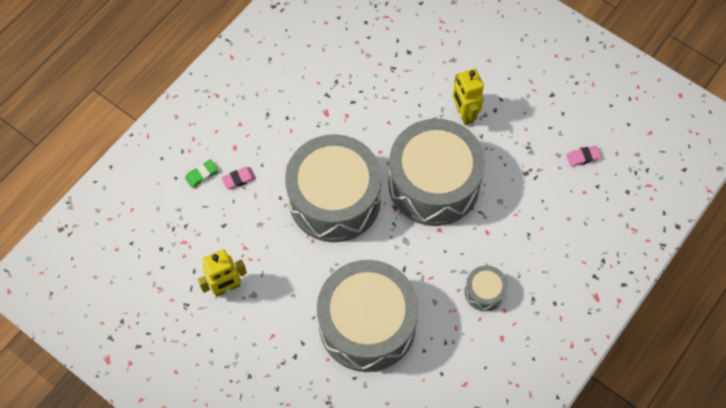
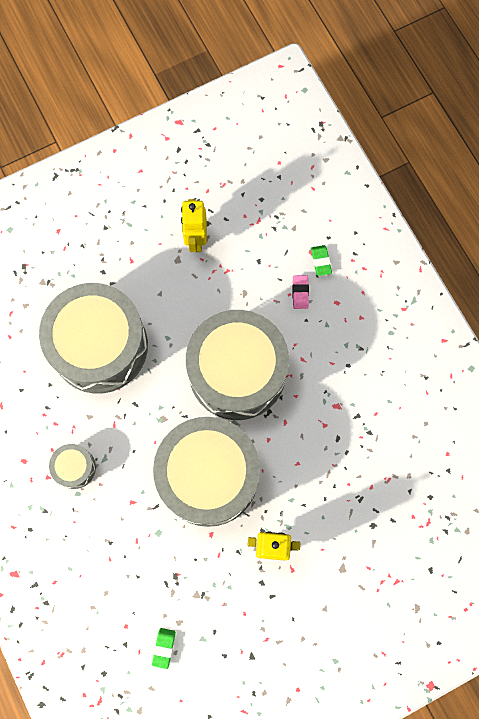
camera: 115 degrees right, 10 degrees up
(583, 157) = (164, 647): pink eraser -> green eraser

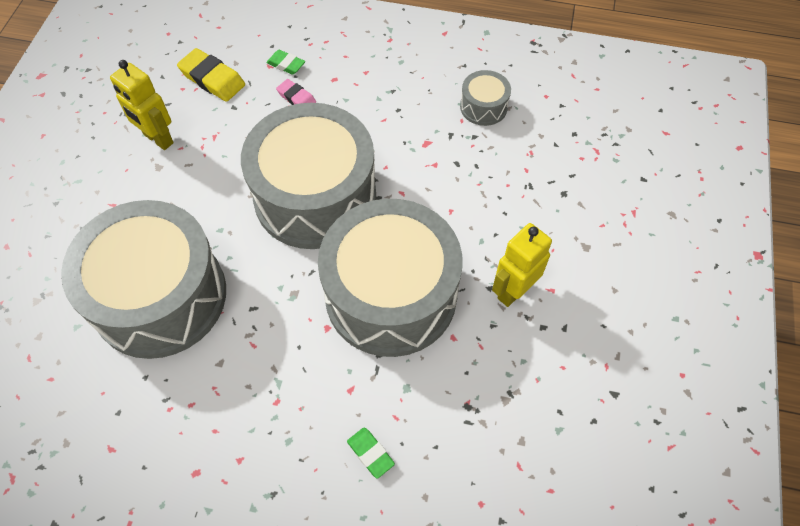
camera: 50 degrees left, 15 degrees down
(75, 467) = (257, 421): grey drum -> grey drum (483, 107)
(164, 647) = (538, 479): green eraser -> green eraser (370, 453)
(268, 227) = (212, 79): none -> yellow eraser

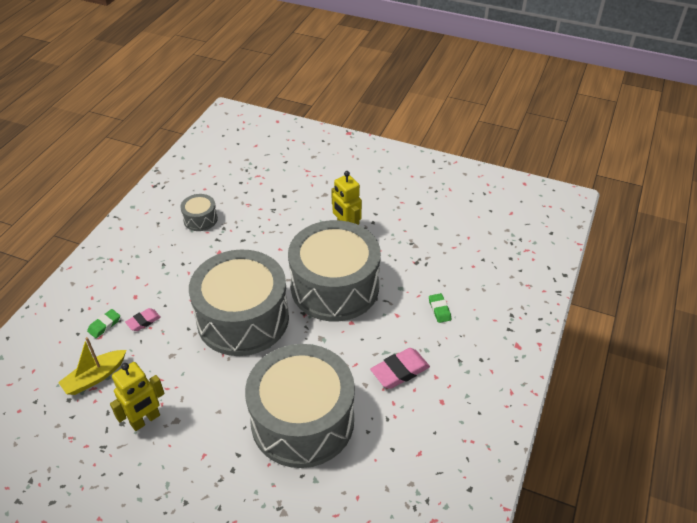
camera: 80 degrees left, 15 degrees down
(212, 79) = (95, 377): yellow eraser -> yellow boat
(245, 406) = (400, 371): none -> pink eraser
(370, 453) = (439, 310): green eraser -> green eraser turned 75 degrees counterclockwise

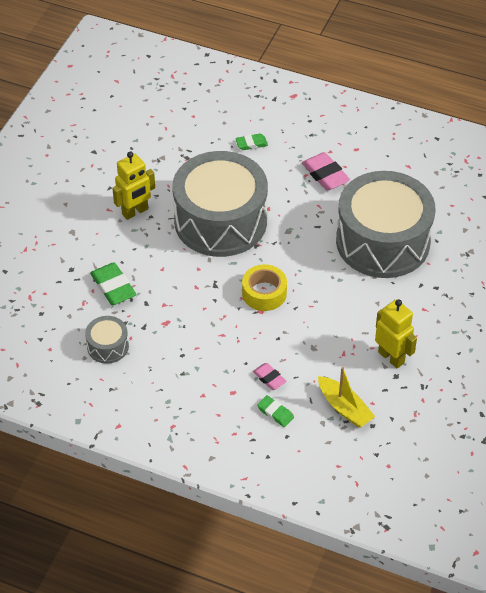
camera: 90 degrees left, 5 degrees up
(243, 318) = (264, 293): grey drum -> yellow tape
(262, 220) = (113, 287): none -> green eraser

